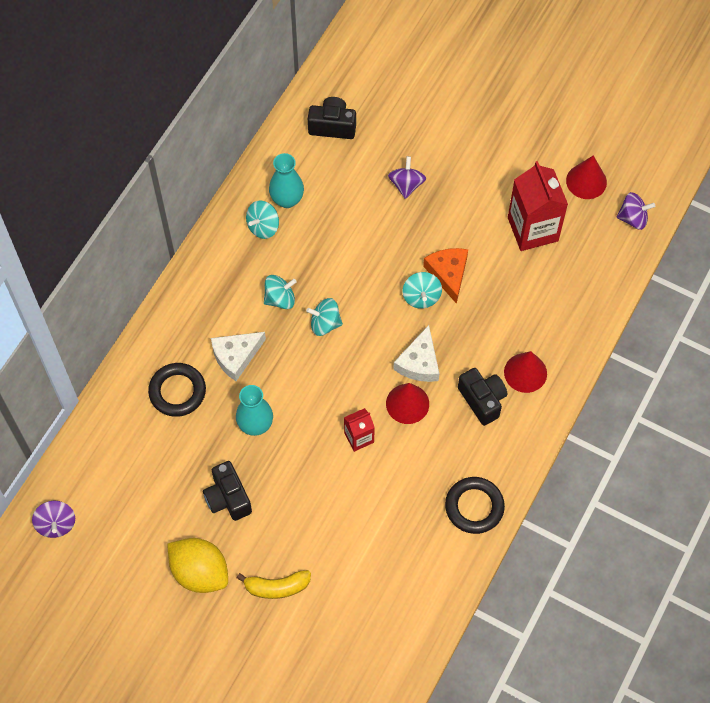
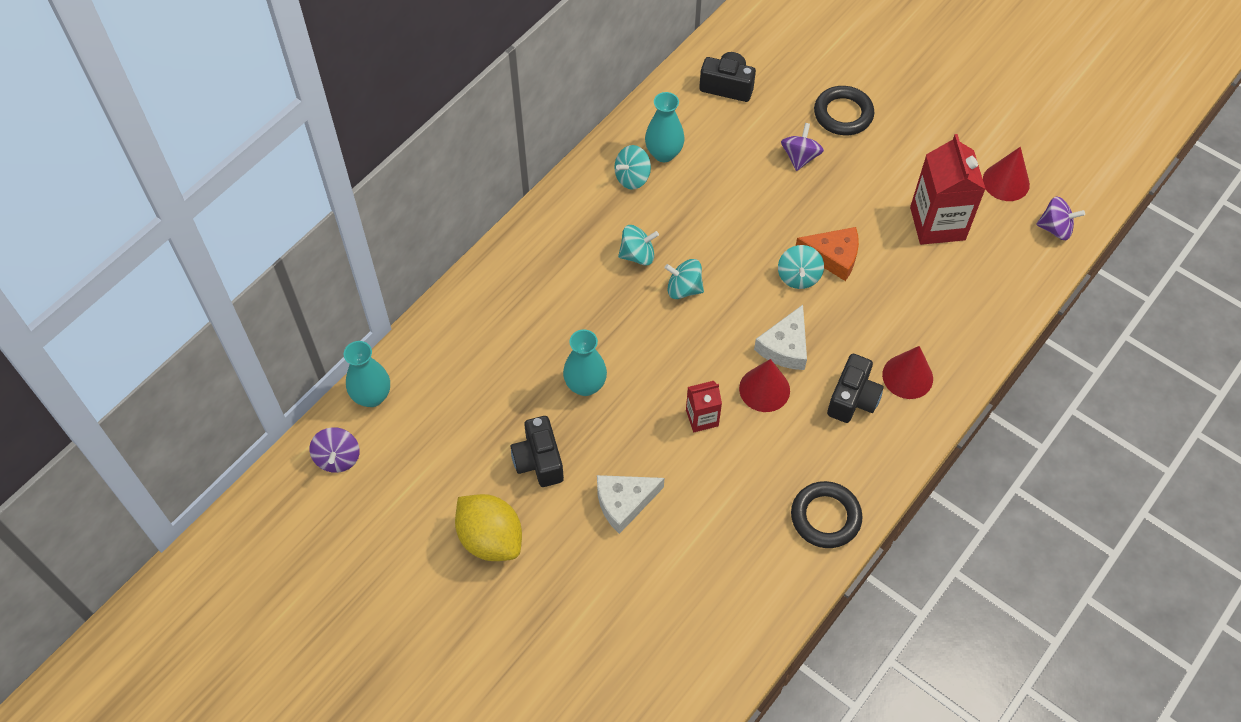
camera: 10 degrees right, 5 degrees down
(74, 464) = (372, 396): none -> turquoise vase
(177, 391) = (503, 336): black ring -> black ring (843, 114)
(236, 356) = (577, 308): white cheese -> white cheese (624, 502)
(277, 587) = (577, 570): yellow banana -> none
(448, 274) = (833, 256): orange cheese -> orange cheese turned 105 degrees clockwise
(482, 400) = (852, 399): black camera -> black camera turned 45 degrees clockwise

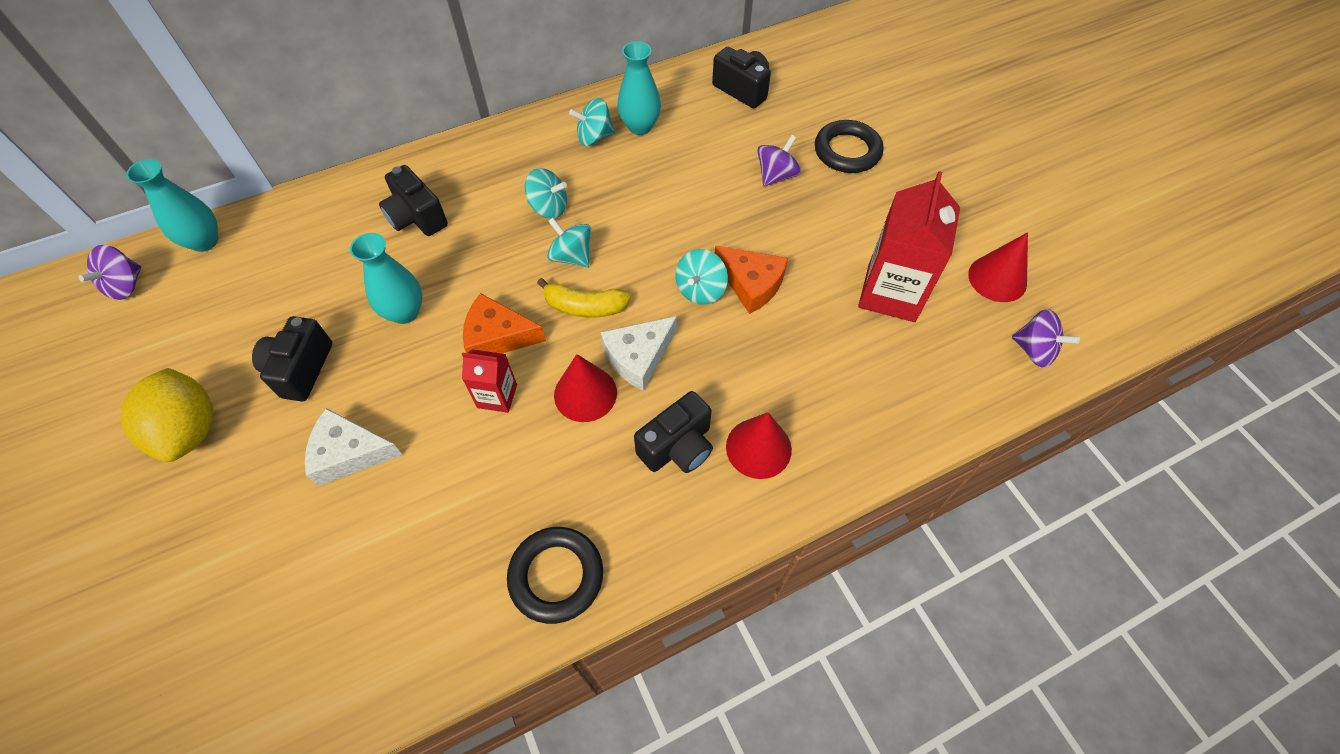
camera: 25 degrees right, 0 degrees up
(535, 305) = (417, 217): none -> black camera
(671, 374) = (498, 336): none -> orange cheese
(721, 325) = (585, 307): none -> yellow banana

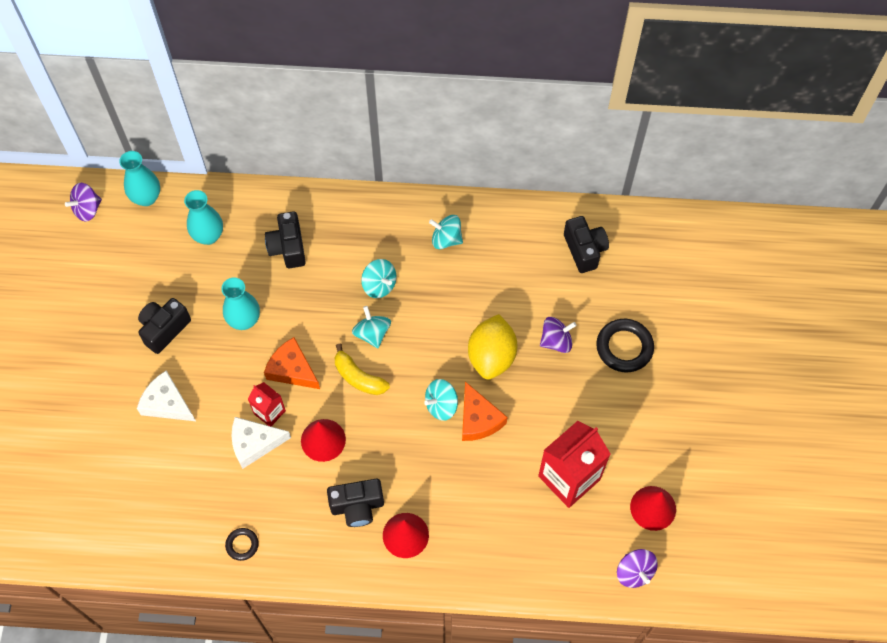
camera: 30 degrees right, 5 degrees up
(190, 430) = (86, 338): yellow lemon -> yellow lemon (491, 356)
(556, 576) = (242, 545): black ring -> black ring, size x0.54
(638, 357) = (371, 432): white cheese -> white cheese (254, 443)
(640, 126) = (485, 246): turquoise vase -> turquoise vase (208, 236)

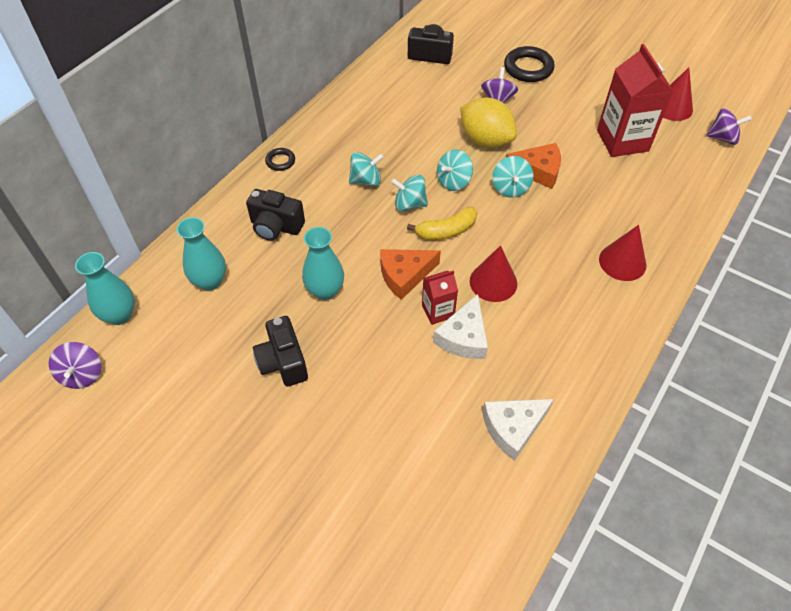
camera: 60 degrees left, 10 degrees down
(167, 403) = (369, 395): white cheese -> white cheese (513, 428)
(242, 545) = (569, 393): black ring -> black ring (280, 161)
(357, 506) = (576, 284): black camera -> none
(446, 239) = (357, 123): turquoise spinning top -> turquoise spinning top (453, 181)

